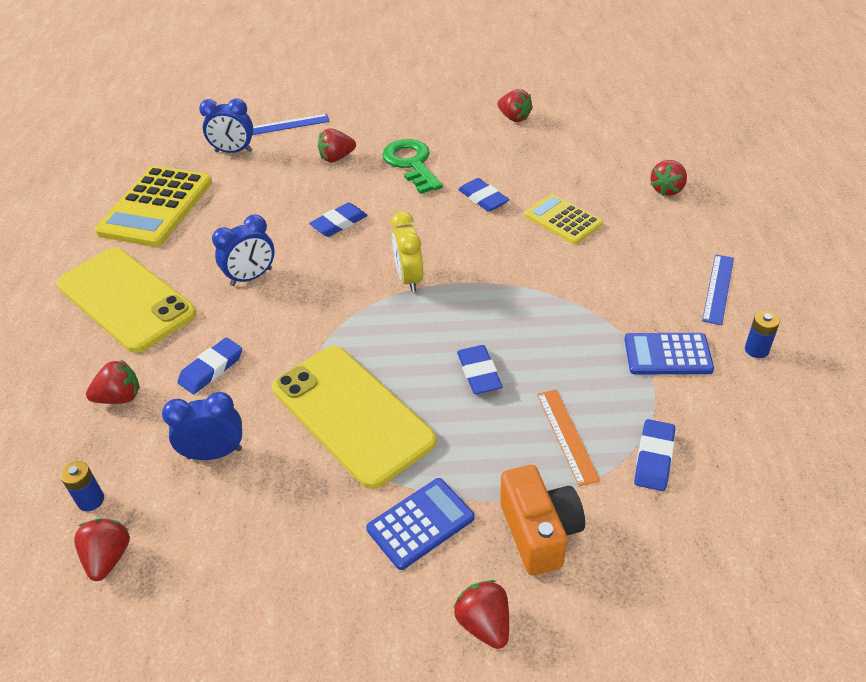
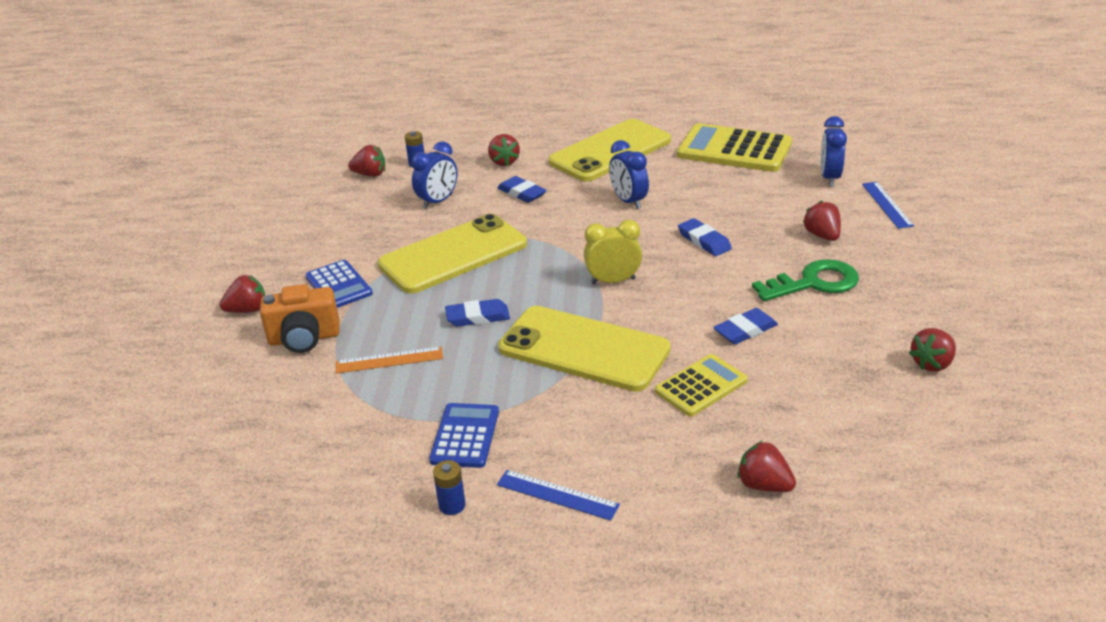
camera: 95 degrees right, 10 degrees down
(214, 453) = (438, 201): blue clock -> blue clock turned 45 degrees clockwise
(523, 289) = (584, 349): none -> yellow phone
(654, 458) = (345, 407): blue eraser -> none

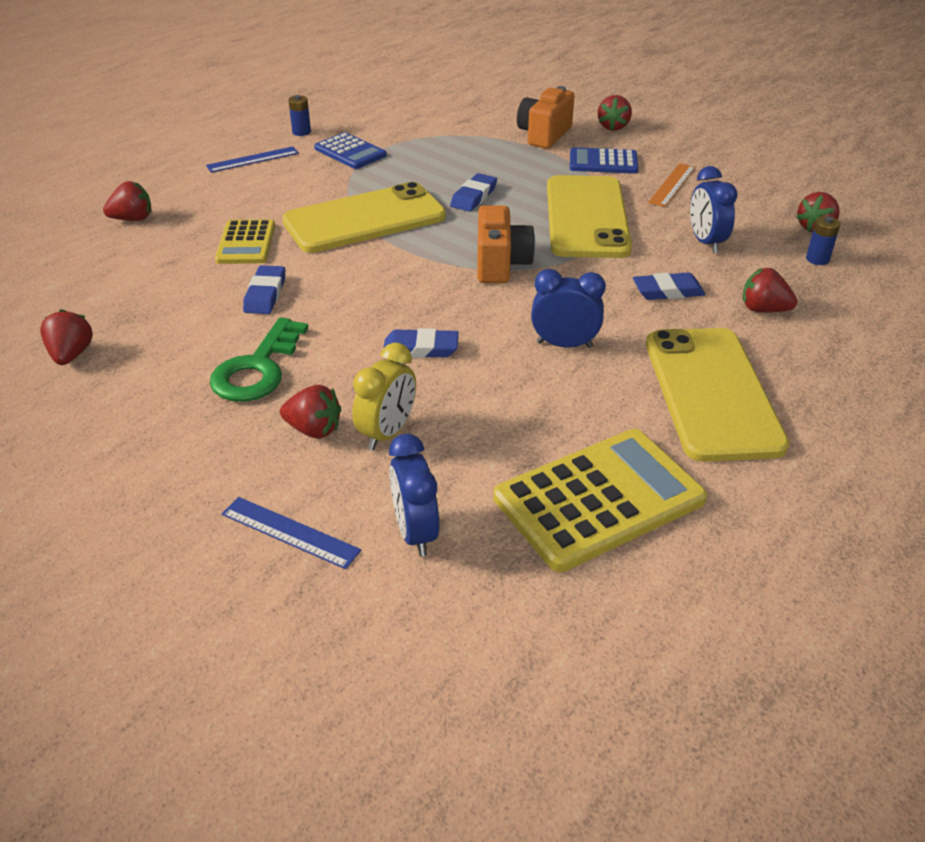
camera: 125 degrees right, 5 degrees up
(389, 360) = (470, 153): orange ruler -> orange ruler (672, 185)
(568, 258) = (501, 264): none -> orange camera
(613, 281) = (431, 269): yellow clock -> yellow clock (387, 433)
(829, 178) = (415, 532): blue clock -> blue clock turned 150 degrees counterclockwise

